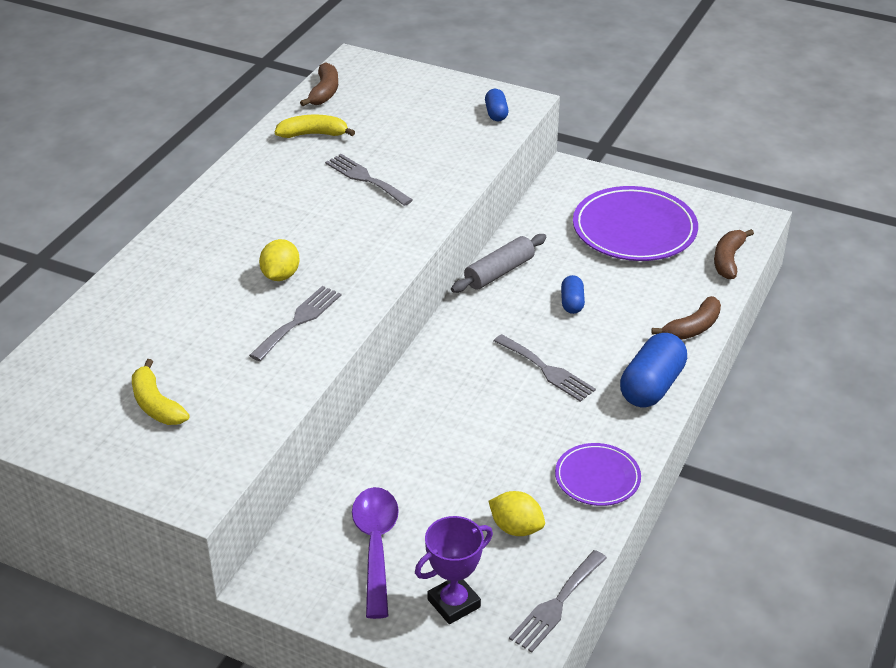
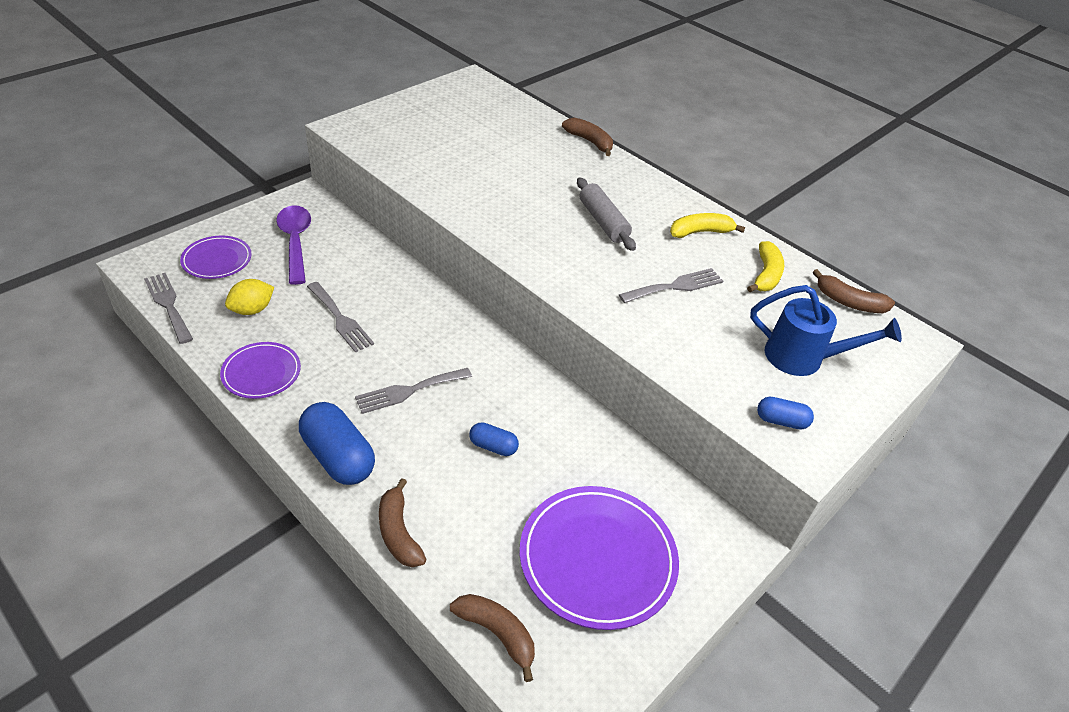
camera: 105 degrees right, 5 degrees up
(118, 275) = (589, 141): none -> brown banana
(156, 405) = (437, 130): yellow banana -> yellow banana (700, 232)
(280, 275) = (549, 206): yellow lemon -> none
(299, 321) = (486, 201): grey fork -> grey fork (340, 319)
(376, 546) = (295, 242): purple spoon -> purple spoon turned 120 degrees counterclockwise
(416, 109) = (802, 358): none -> blue watering can
(454, 603) = (217, 260): purple trophy -> purple plate
(499, 272) = (567, 409): grey rolling pin -> grey rolling pin (603, 222)

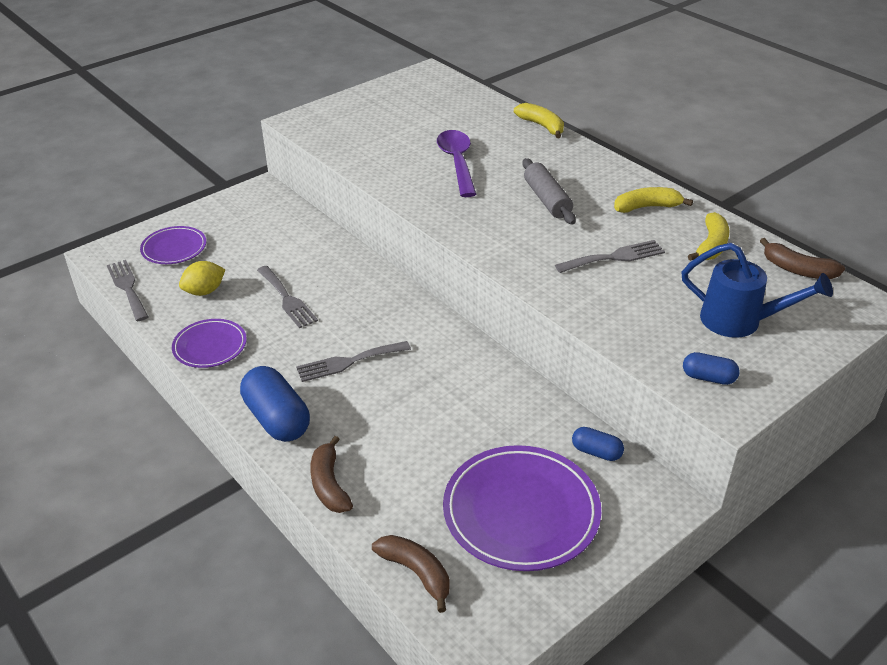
camera: 10 degrees right, 5 degrees down
(295, 242) = (249, 231): purple spoon -> purple spoon (457, 162)
(493, 446) = (426, 411): blue capsule -> blue capsule (596, 452)
(589, 141) = (541, 126): brown banana -> yellow banana

